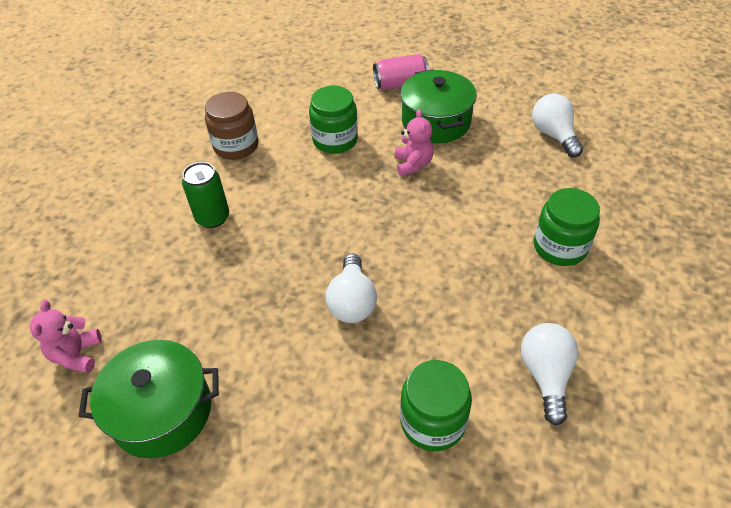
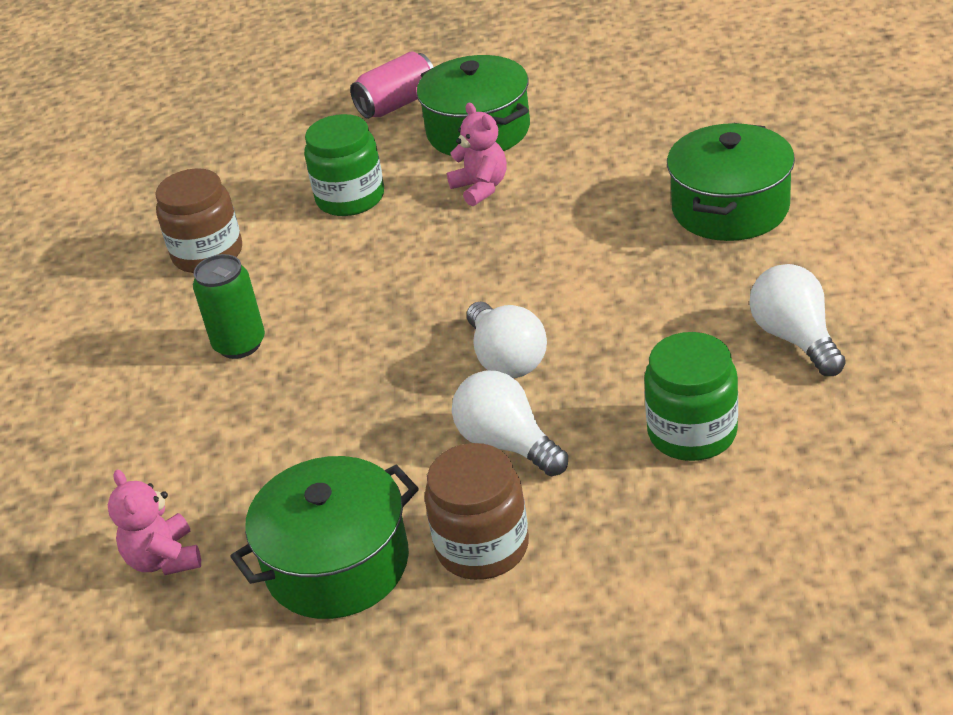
camera: 20 degrees left, 10 degrees down
(250, 445) = (482, 547): none -> brown jar
(553, 135) = (646, 94): white light bulb -> white light bulb (507, 444)
(559, 247) = (730, 208): green jar -> green pot

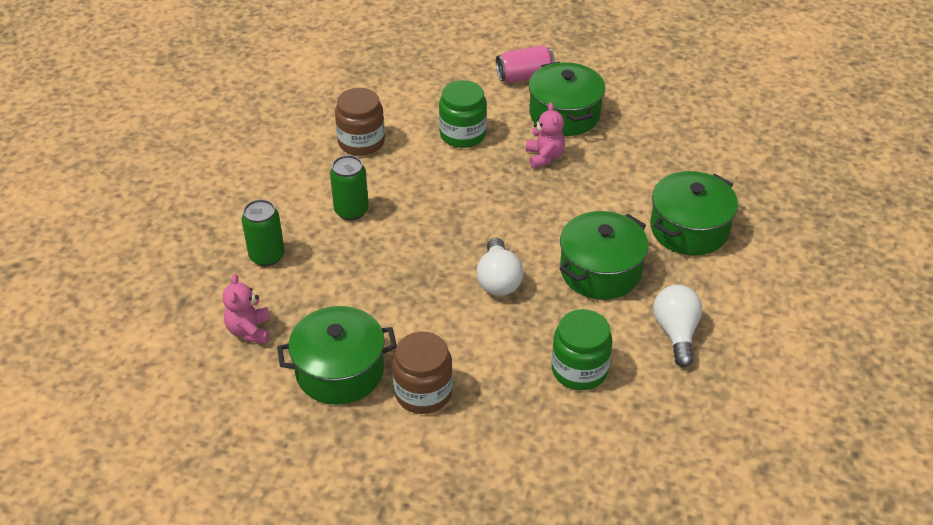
camera: 15 degrees right, 5 degrees up
(140, 447) = (267, 256): none -> green can
(507, 444) = (470, 335): white light bulb -> none
(643, 298) = (600, 271): none -> green pot

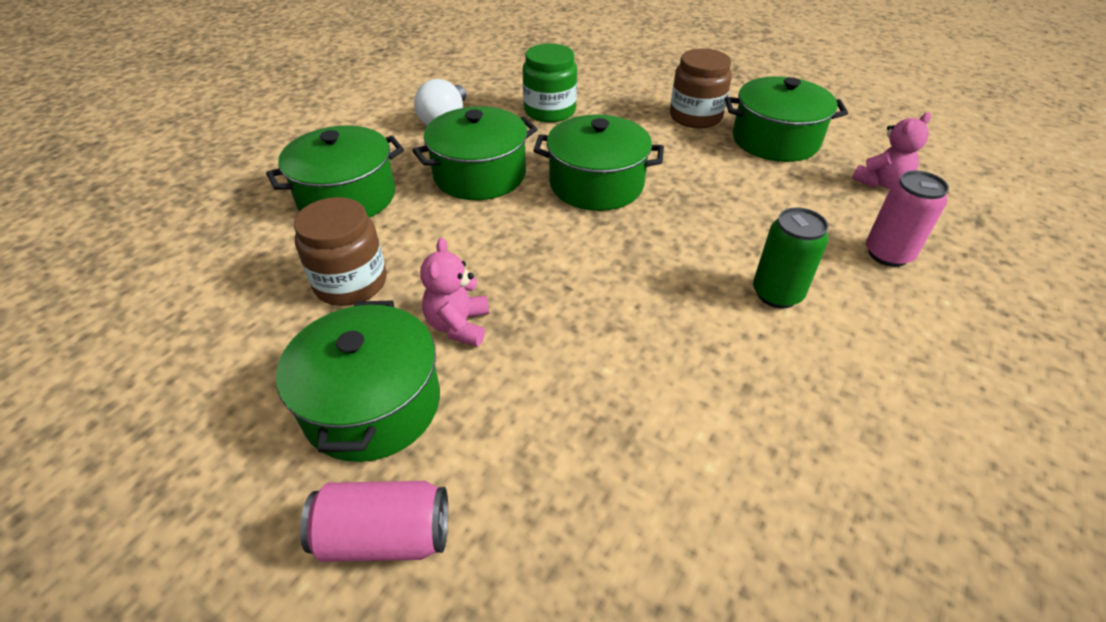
camera: 165 degrees left, 0 degrees up
(249, 330) = (881, 182): pink teddy bear -> pink teddy bear turned 45 degrees clockwise
(267, 256) = (888, 254): green can -> pink can
(361, 142) = (768, 421): brown jar -> brown jar (350, 283)
(463, 134) = (575, 399): green jar -> none
(498, 280) = (596, 184): white light bulb -> green pot

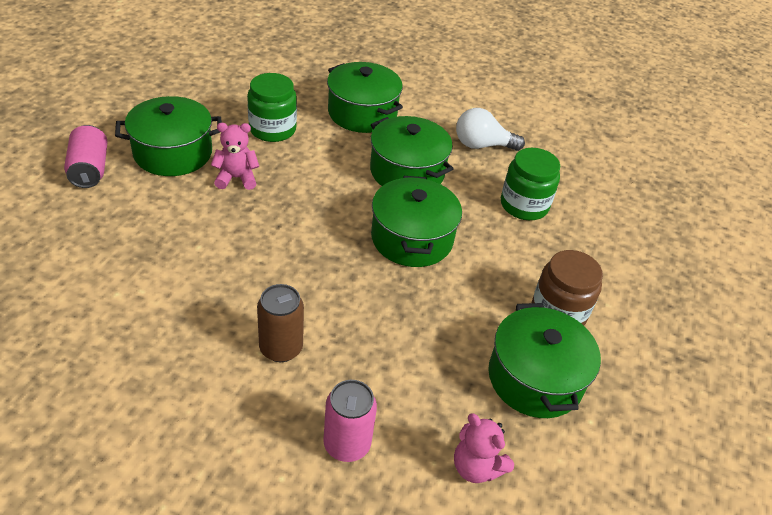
camera: 75 degrees right, 0 degrees up
(350, 283) = (272, 129): brown jar -> green jar
(777, 294) = (281, 348): green can -> brown can

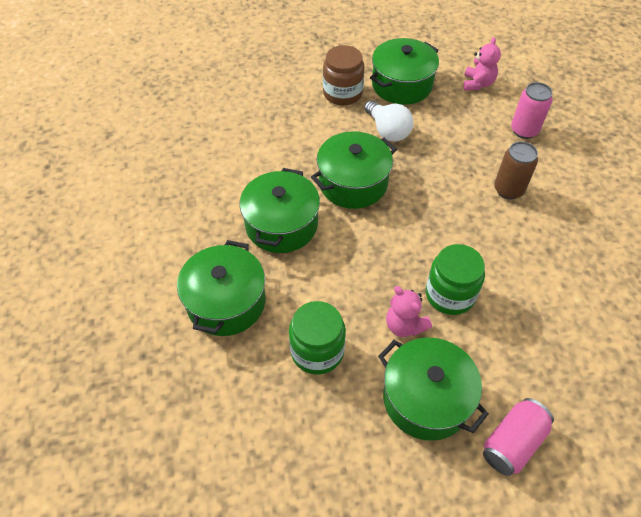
camera: 120 degrees left, 10 degrees up
(482, 145) = (198, 198): white light bulb -> white light bulb (387, 131)
(524, 205) = (254, 145): green jar -> green jar (450, 294)

